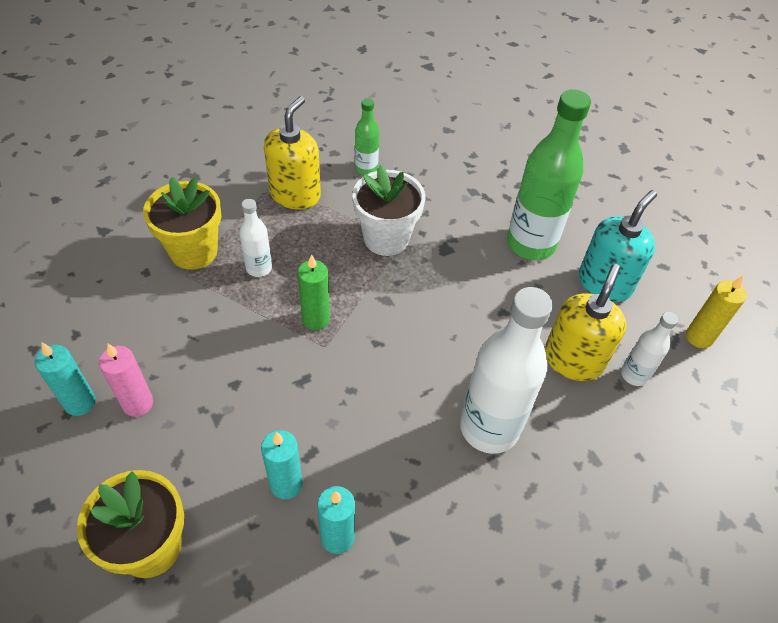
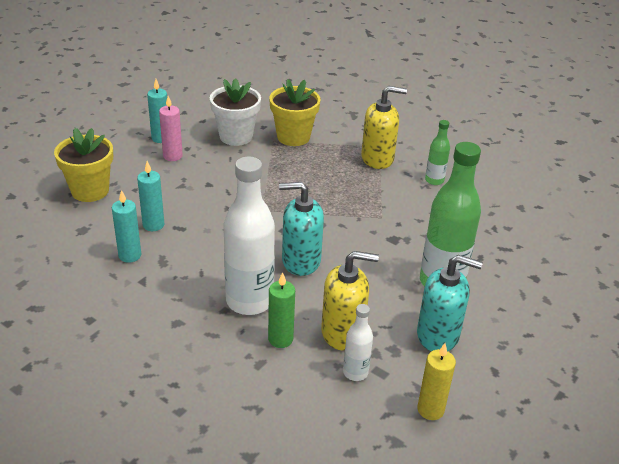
camera: 65 degrees right, 15 degrees down
(259, 268) = (302, 164): white bottle -> none
(316, 319) = (280, 199): green candle -> green candle (280, 339)
(386, 238) = (376, 208): white flower pot -> white flower pot (236, 136)
(442, 348) = (300, 261): none -> turquoise soap dispenser

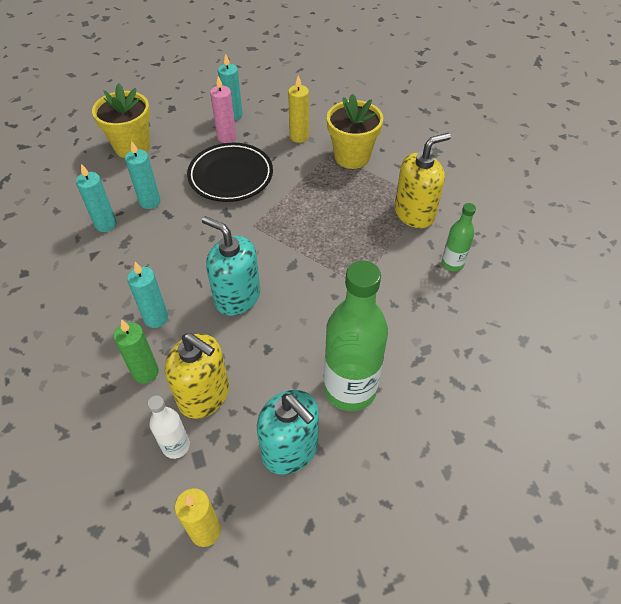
camera: 35 degrees right, 15 degrees up
(207, 182) = (231, 176): none -> black plate
(236, 136) = (299, 136): white flower pot -> yellow candle
(249, 301) = (156, 318): white bottle -> turquoise candle
(377, 158) = (414, 213): yellow soap dispenser -> yellow soap dispenser turned 60 degrees counterclockwise

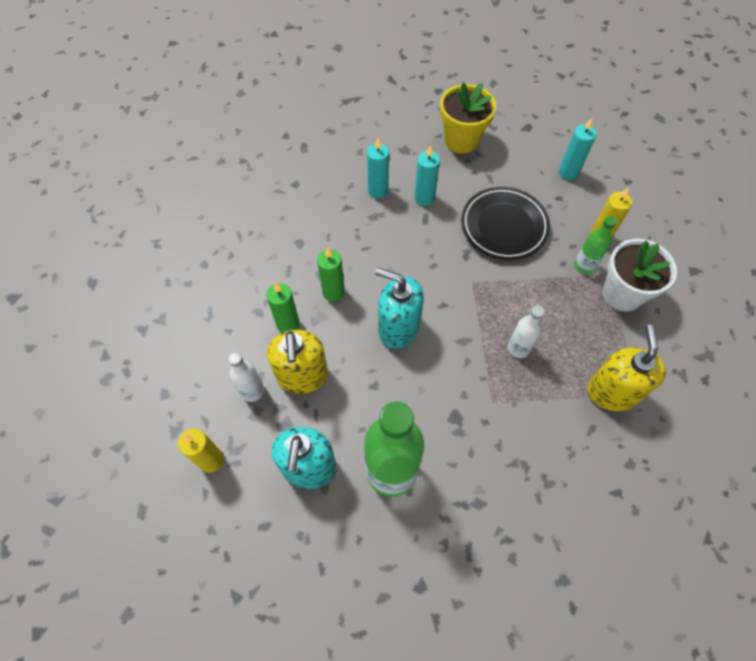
camera: 50 degrees right, 10 degrees up
(156, 318) = (333, 292): turquoise candle -> green candle
(226, 137) = (540, 189): pink candle -> none
(237, 297) = (398, 328): turquoise soap dispenser -> turquoise soap dispenser turned 60 degrees counterclockwise
(332, 238) = (518, 348): none -> white bottle
(352, 157) = (622, 294): yellow flower pot -> white flower pot
(414, 213) = (612, 392): yellow soap dispenser -> yellow soap dispenser turned 105 degrees counterclockwise
(452, 264) = (587, 463): green bottle -> green bottle (584, 266)

